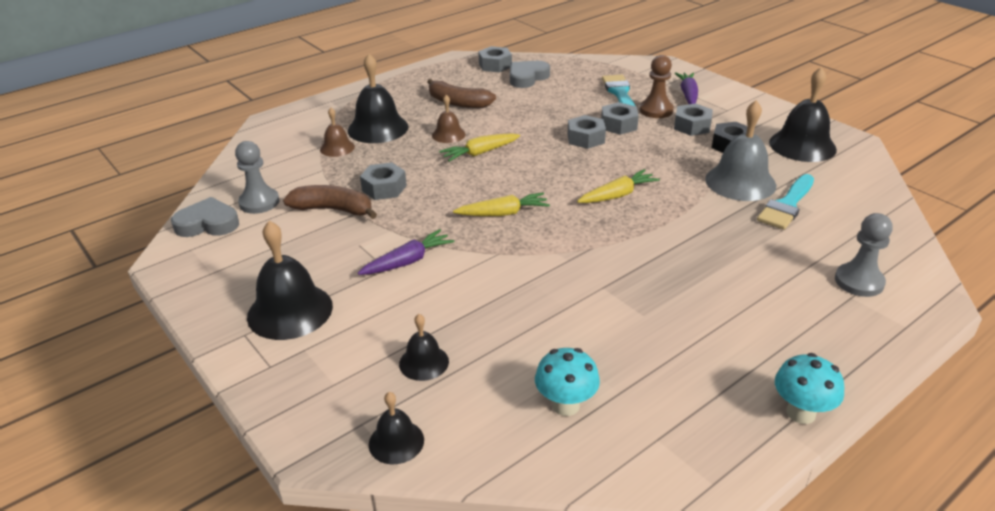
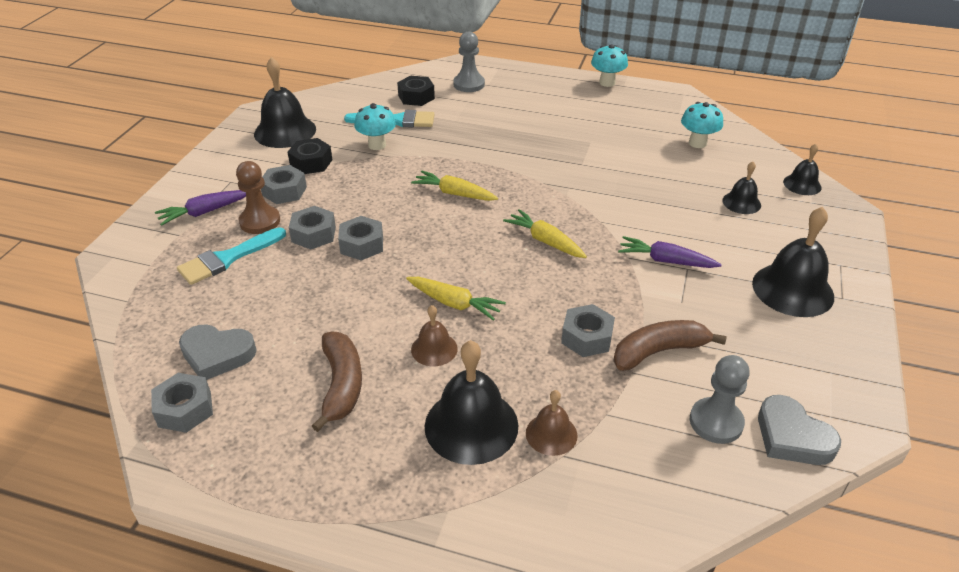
camera: 125 degrees left, 5 degrees up
(333, 210) = (659, 351): brown banana -> brown banana turned 90 degrees clockwise
(740, 182) = (377, 145): grey bell -> turquoise mushroom
(841, 233) = (416, 97): none -> black nut

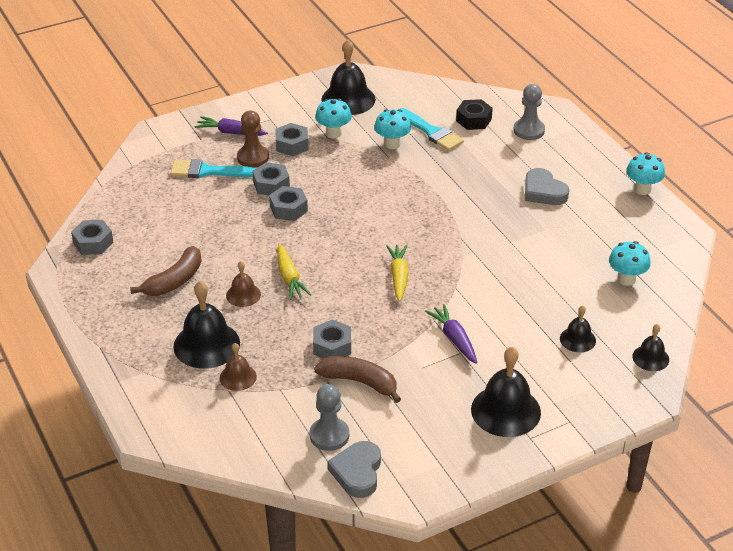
camera: 45 degrees right, 0 degrees up
(217, 354) = (138, 224): grey heart -> grey heart (543, 191)
(311, 163) = (333, 133): black nut -> turquoise mushroom
(454, 193) = (391, 210): yellow carrot -> none

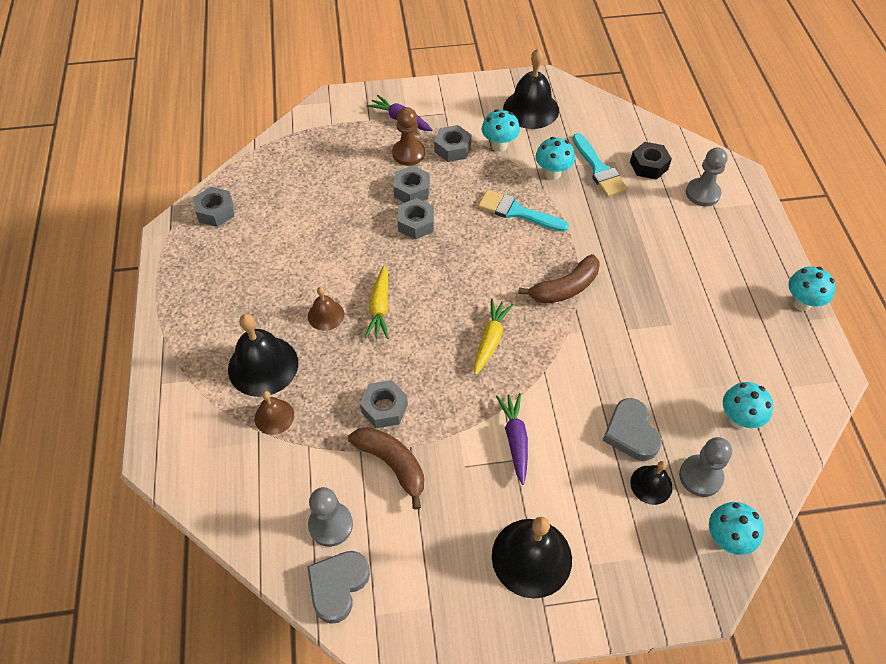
camera: 20 degrees right, 15 degrees up
(174, 281) = (268, 278): brown banana -> brown banana (565, 288)
(207, 171) = (358, 158): turquoise brush -> turquoise brush (517, 212)
(543, 191) = (688, 275): grey heart -> grey heart (631, 433)
(613, 324) = (700, 476): none -> grey pawn
(650, 358) = (726, 539): black bell -> turquoise mushroom

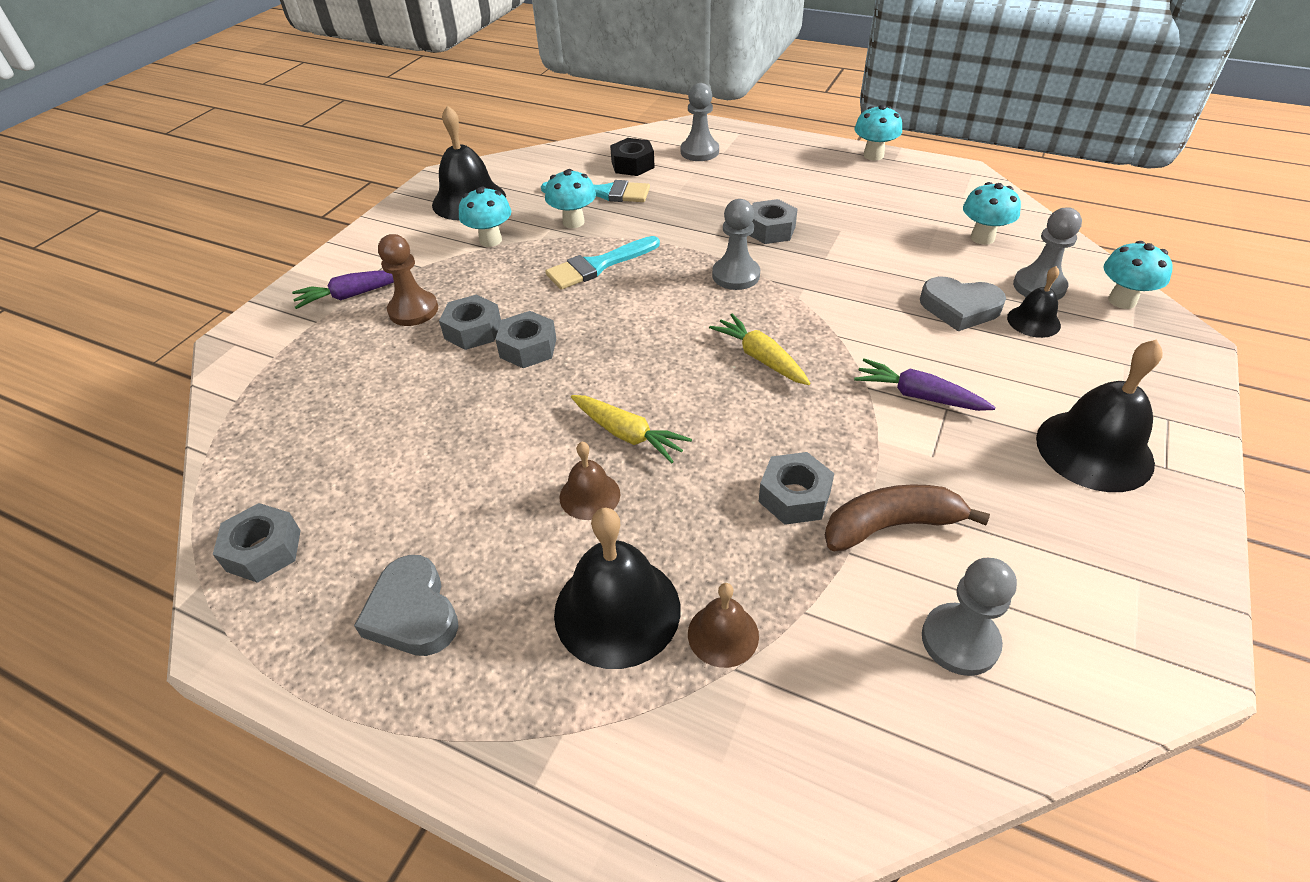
camera: 55 degrees left, 10 degrees down
(338, 586) = (1071, 676): grey heart -> grey heart (412, 612)
(452, 148) = (451, 274): grey nut -> grey nut (770, 230)
(565, 288) = (736, 275): brown banana -> grey pawn

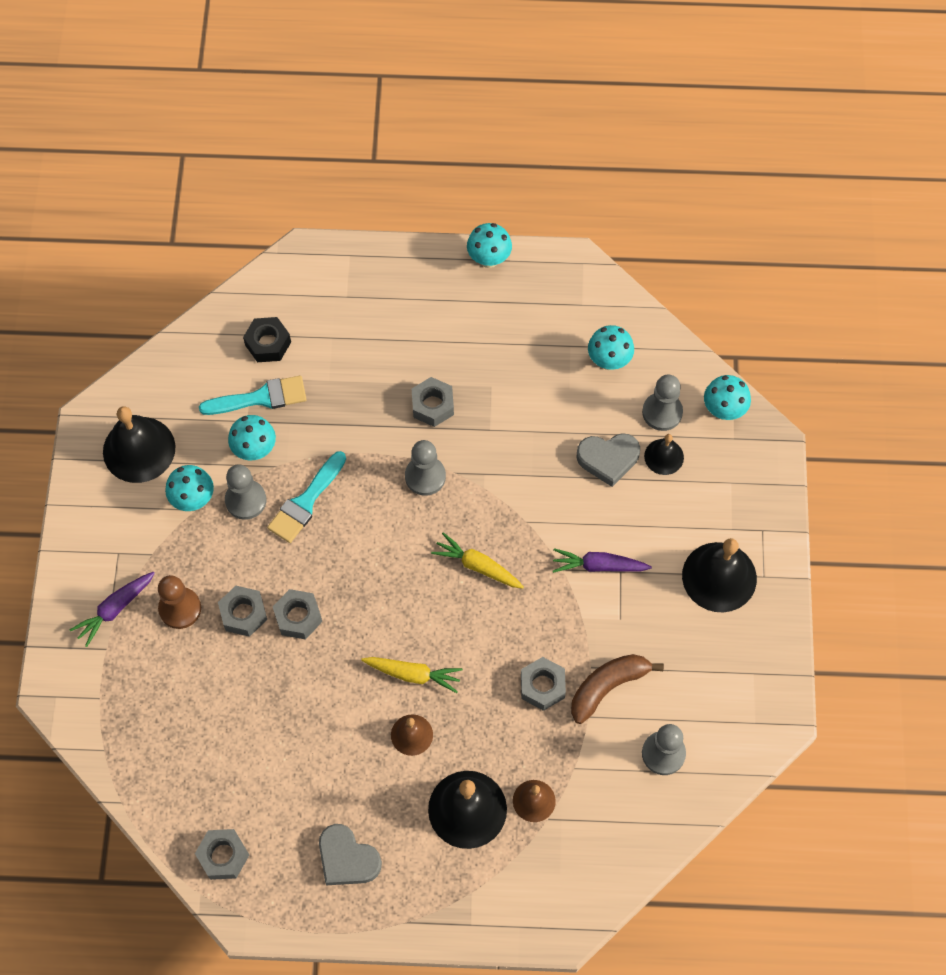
camera: 25 degrees left, 20 degrees up
(699, 152) = (323, 301): grey pawn -> grey pawn (246, 500)

